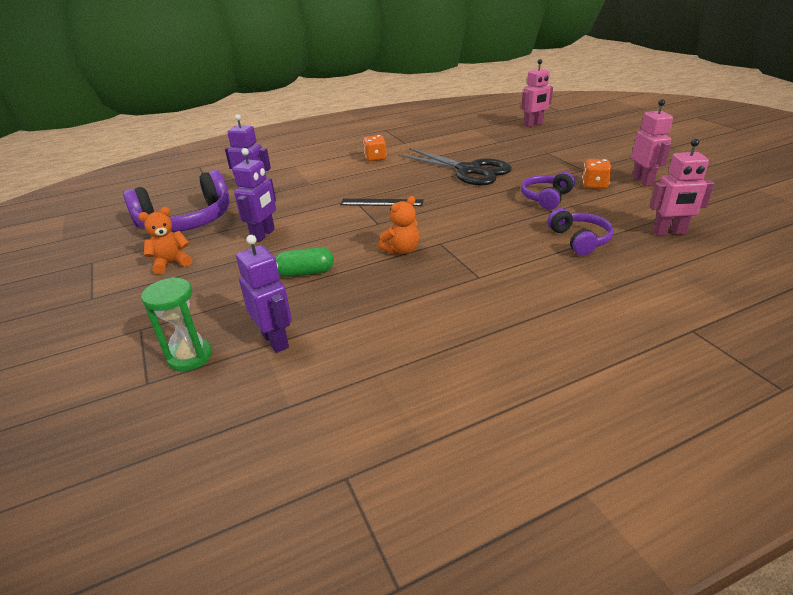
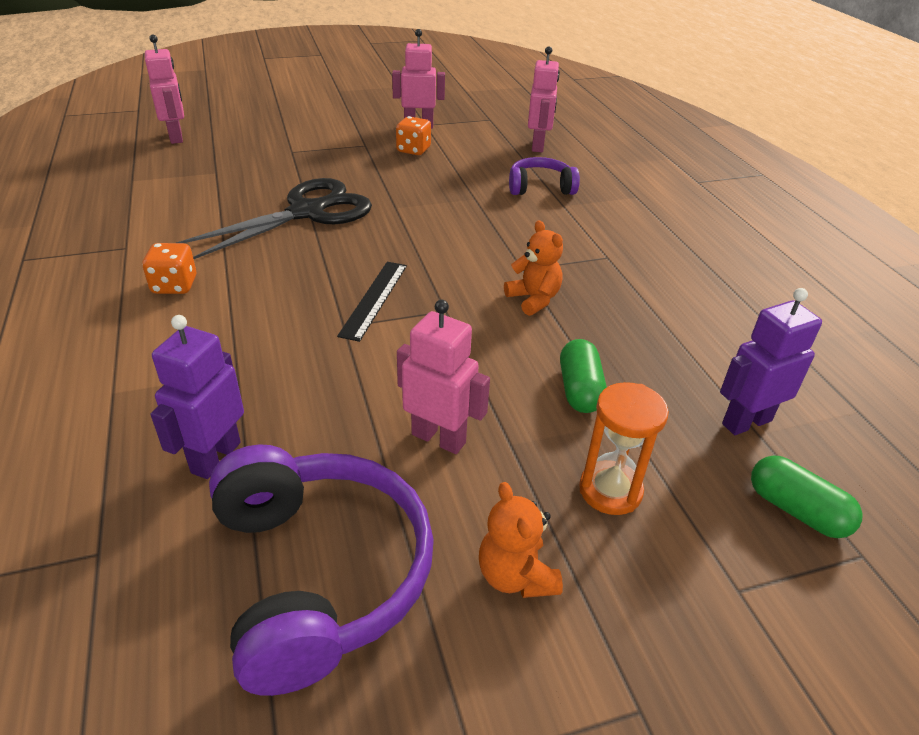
camera: 85 degrees left, 5 degrees up
(190, 357) = (796, 510): green hourglass -> green capsule
(219, 286) = (610, 490): none -> orange hourglass
(263, 235) = (439, 438): purple robot -> pink robot
(546, 198) = (431, 182): purple headphones -> none

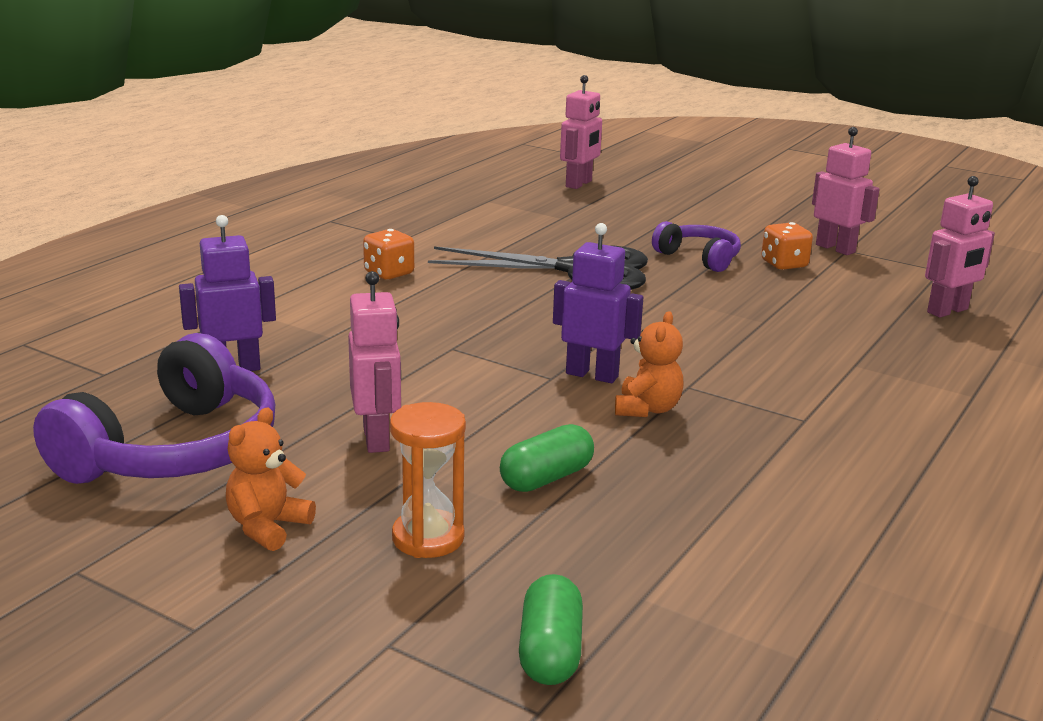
camera: 50 degrees right, 15 degrees down
(374, 299) = (509, 344): black ruler -> none
(540, 187) = (861, 342): purple headphones -> purple headphones (699, 258)
(746, 422) = (650, 584): purple robot -> purple robot (592, 375)

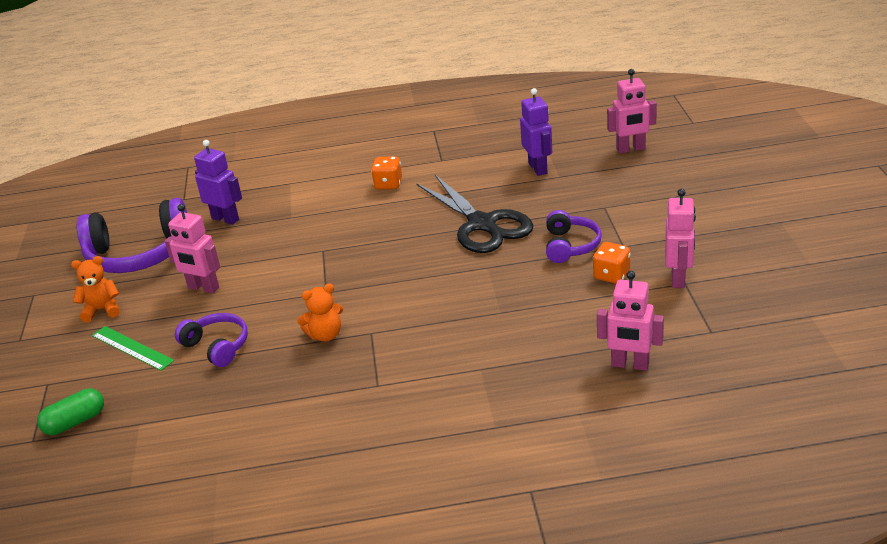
camera: 55 degrees right, 10 degrees up
(377, 439) = (203, 288): pink robot -> pink robot turned 75 degrees clockwise
(428, 538) = (132, 348): orange hourglass -> green ruler
(546, 478) = (217, 346): green capsule -> purple headphones
(592, 375) = (345, 300): purple robot -> purple robot (538, 168)

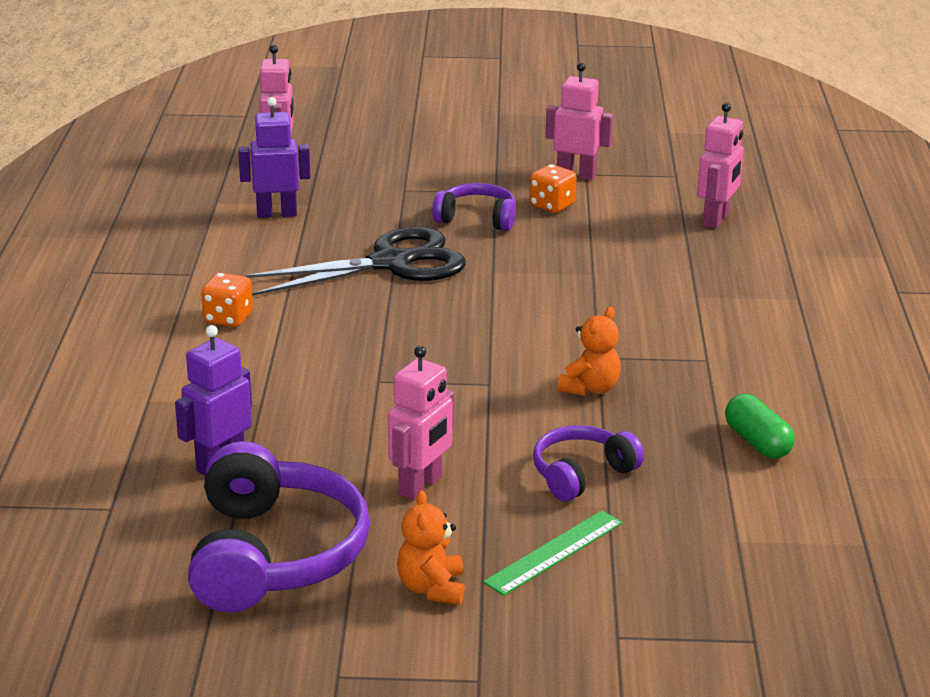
camera: 85 degrees left, 5 degrees down
(75, 422) = (720, 600): green capsule -> green capsule (757, 442)
(325, 335) = (590, 388): orange teddy bear -> orange teddy bear turned 45 degrees clockwise

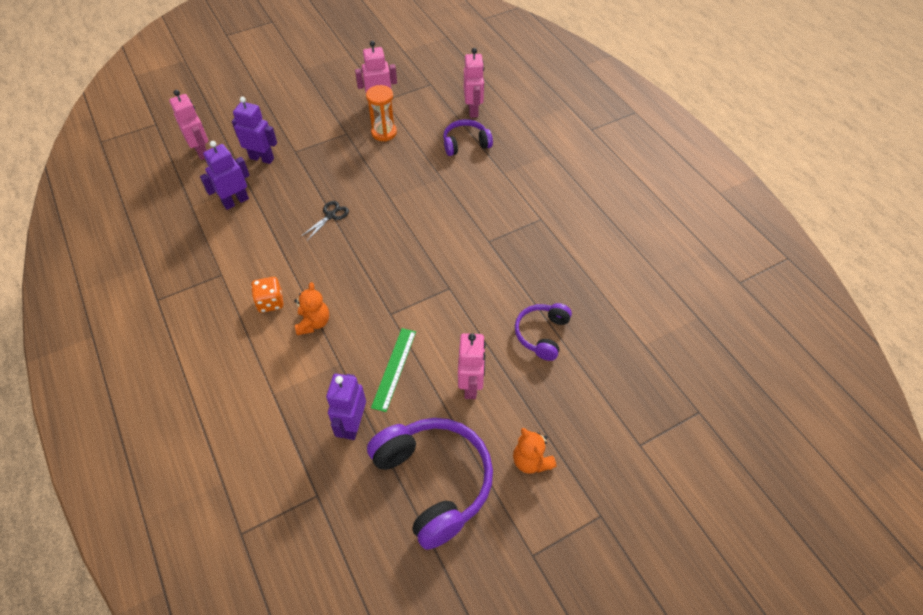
camera: 30 degrees left, 25 degrees up
(352, 184) = (262, 158): none -> purple robot
(390, 263) = (330, 216): black scissors -> black scissors, size x0.42
(477, 218) = (351, 159): purple headphones -> purple headphones (465, 144)
(552, 205) = (384, 133): orange dice -> orange hourglass
(554, 552) = (570, 400): green ruler -> green ruler (394, 368)
(590, 388) = (501, 267): orange teddy bear -> orange teddy bear (313, 323)
(757, 442) = (604, 269): green capsule -> none

